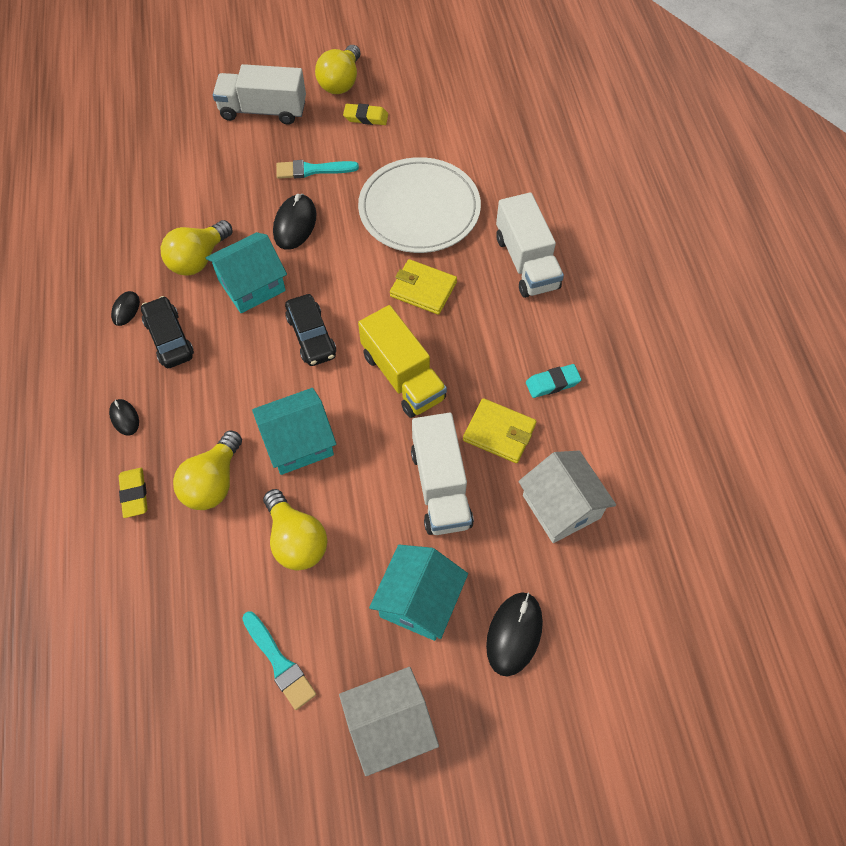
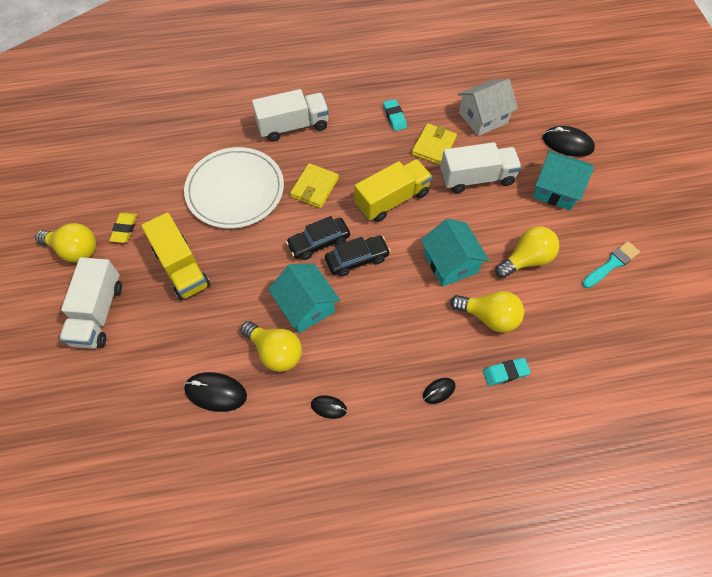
camera: 90 degrees left, 0 degrees up
(134, 494) = (505, 373): yellow eraser -> turquoise eraser
(169, 338) = (359, 365): black car -> black car (319, 242)
(295, 224) = (242, 278): black mouse -> black mouse (216, 392)
(312, 170) = (181, 267): turquoise brush -> yellow truck
(389, 725) = (635, 204): white house -> none

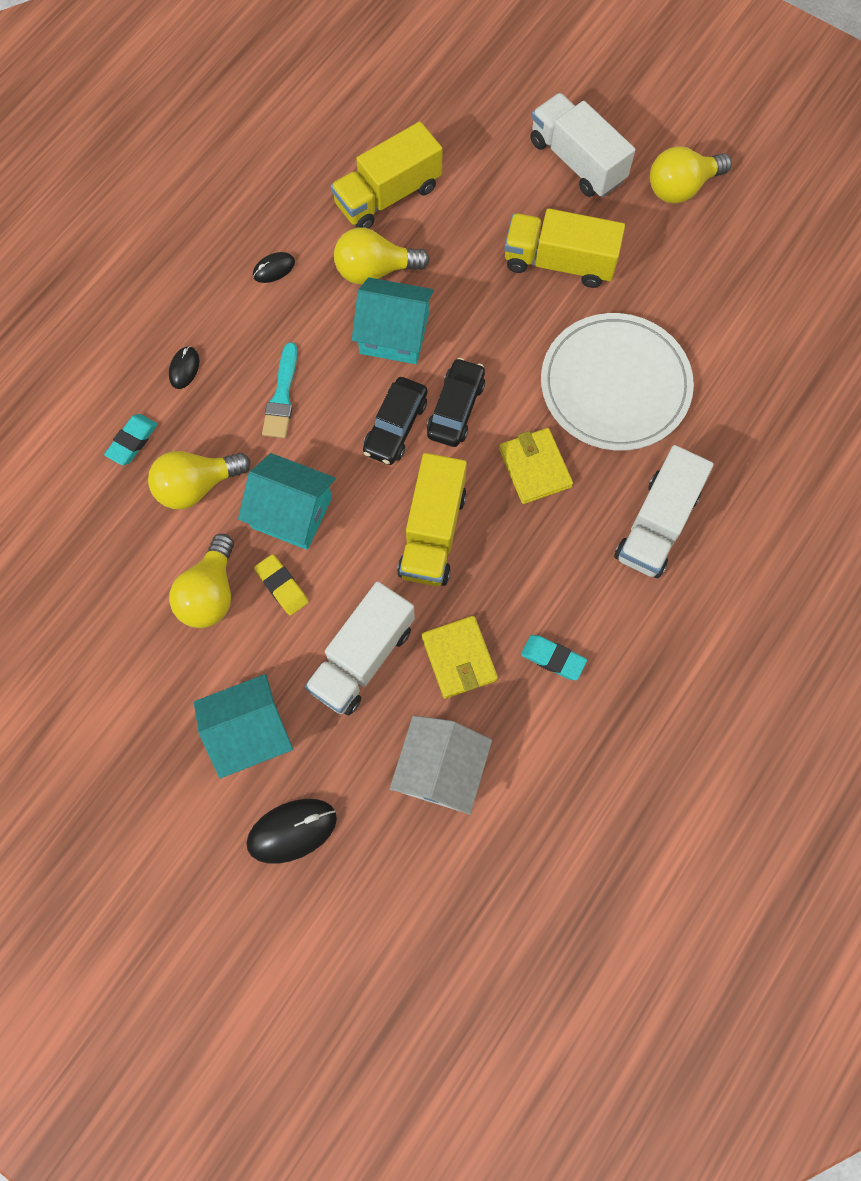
camera: 135 degrees right, 10 degrees up
(125, 229) = (665, 246): yellow eraser -> yellow eraser (282, 586)
(216, 392) = (388, 196): black mouse -> yellow truck
(611, 264) = (105, 677): turquoise brush -> turquoise brush (282, 396)

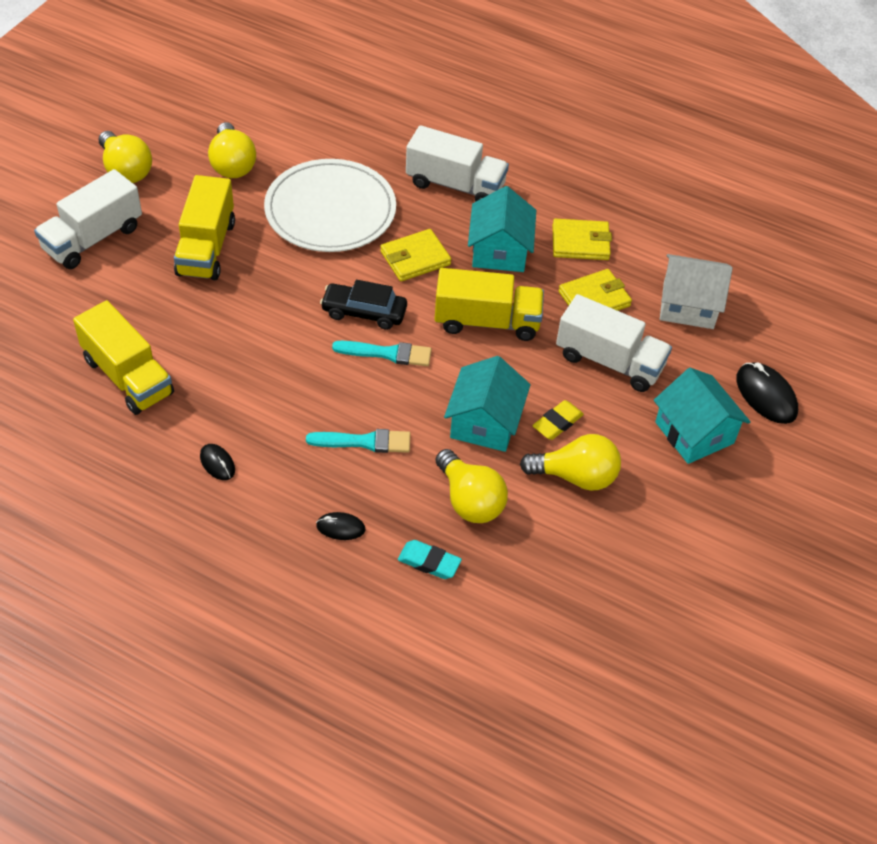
camera: 100 degrees left, 20 degrees down
(375, 270) = (217, 380): yellow light bulb -> yellow light bulb (232, 164)
(394, 334) = (289, 361): turquoise house -> turquoise house (499, 251)
(395, 426) = (387, 353): black car -> turquoise brush
(553, 658) = (580, 242): turquoise eraser -> yellow wallet

